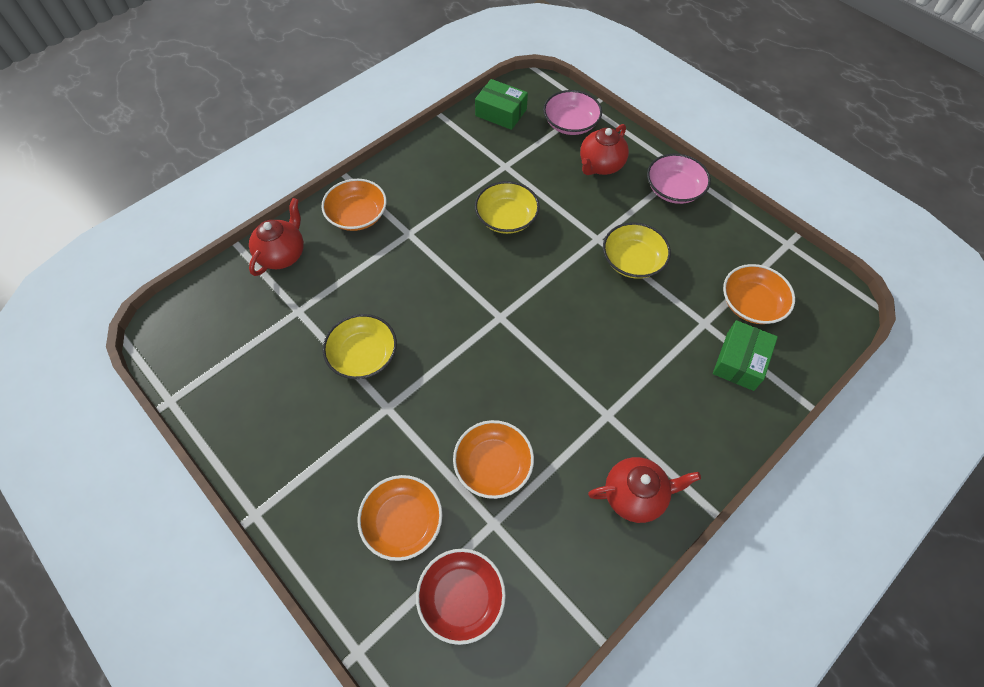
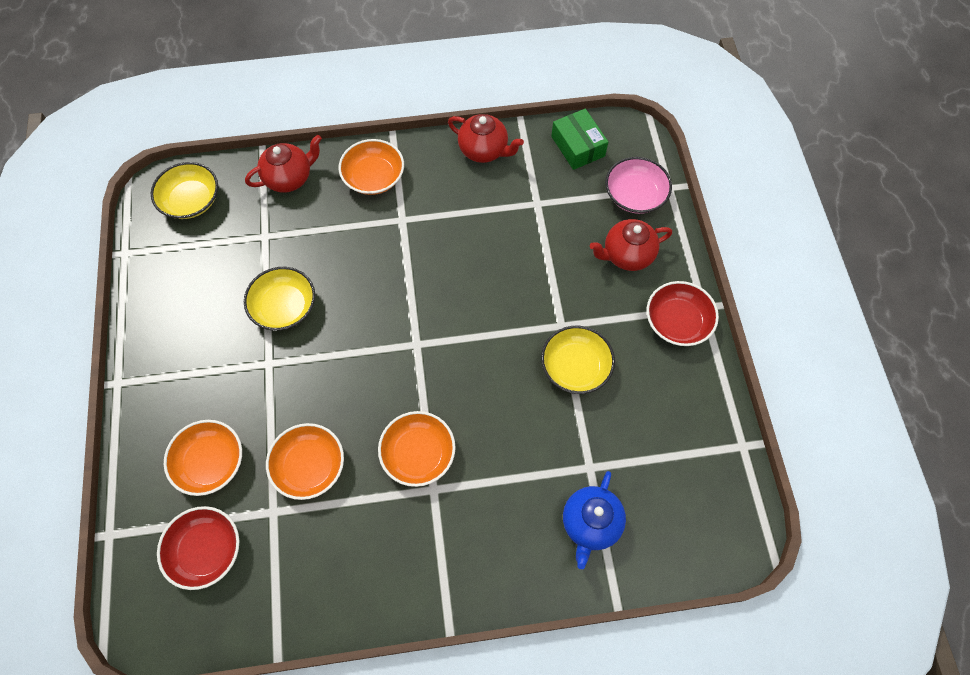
camera: 35 degrees right, 5 degrees up
(506, 218) = (496, 255): yellow bowl -> yellow bowl (191, 200)
(635, 495) = (398, 571): red teapot -> red teapot (484, 150)
(674, 189) = (677, 321): pink bowl -> red bowl
(740, 361) = (590, 524): green box -> blue teapot
(751, 304) = (650, 479): orange bowl -> orange bowl (418, 454)

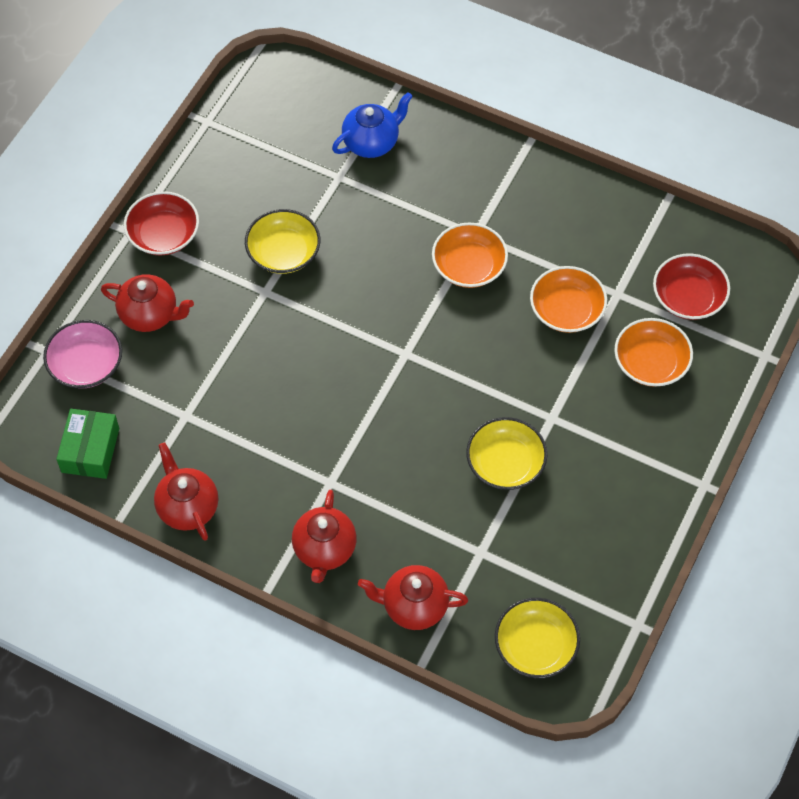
camera: 145 degrees left, 5 degrees down
(373, 177) = (324, 550): orange bowl -> red teapot

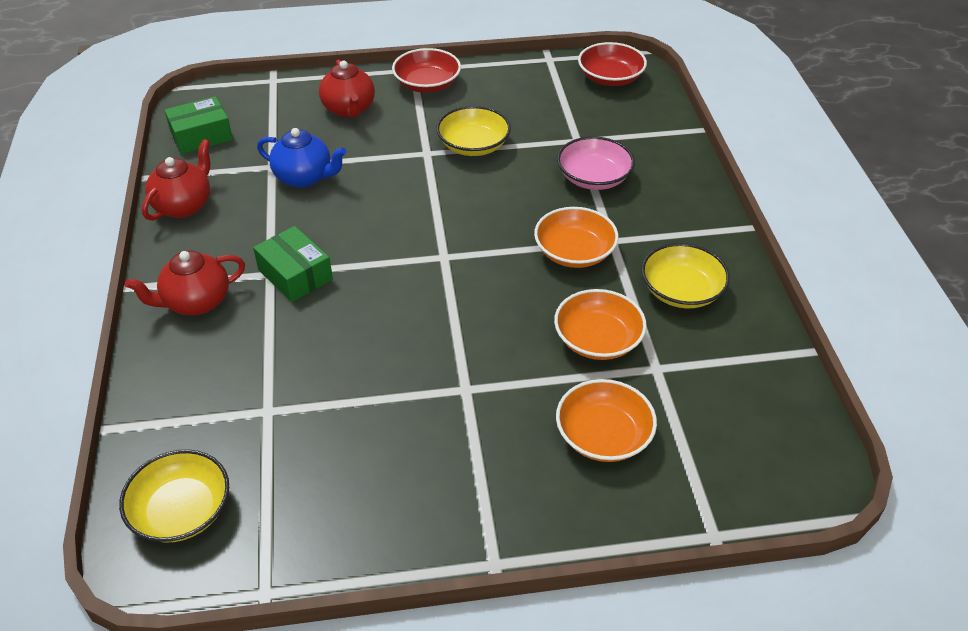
camera: 55 degrees right, 15 degrees down
(86, 365) = (277, 101): pink bowl -> pink bowl (593, 178)
(346, 465) = (295, 275): none -> green box
(372, 142) = (630, 141): blue teapot -> blue teapot (304, 177)
(413, 606) = (172, 390): red teapot -> none
(505, 463) = (384, 379): yellow bowl -> yellow bowl (681, 291)
(688, 297) = (713, 427): red bowl -> red bowl (610, 78)

